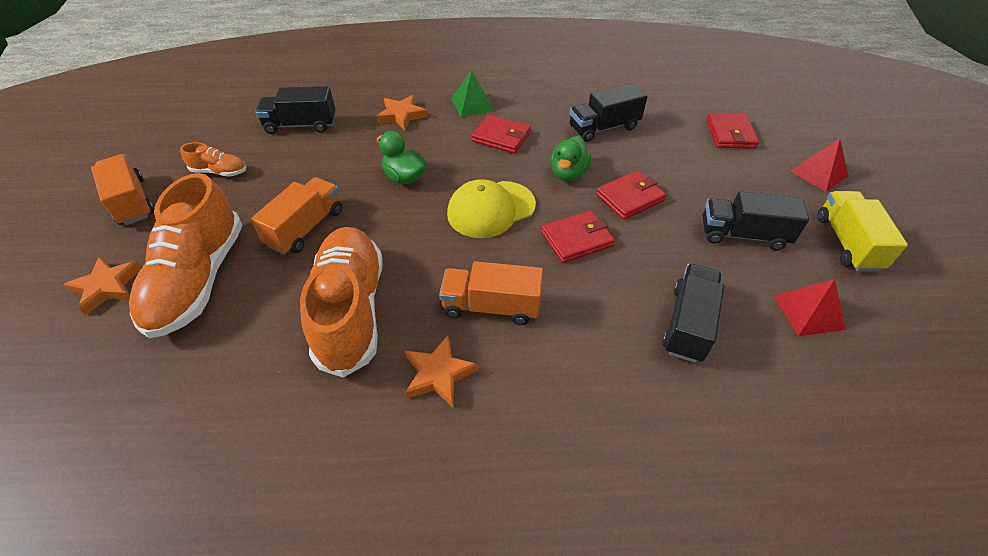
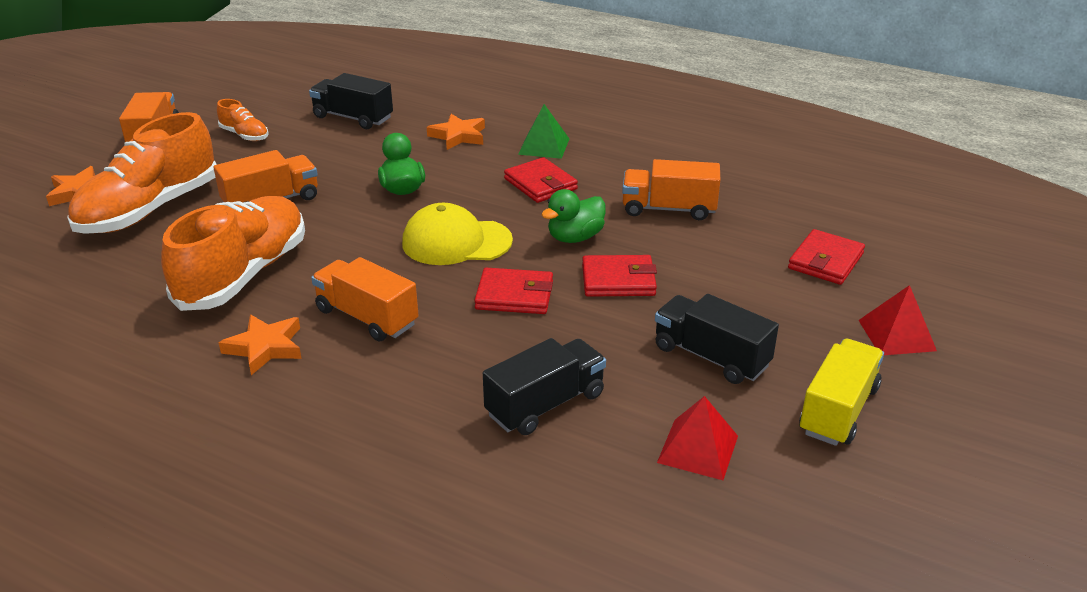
camera: 30 degrees right, 15 degrees down
(603, 128) = (668, 209): black truck -> orange truck

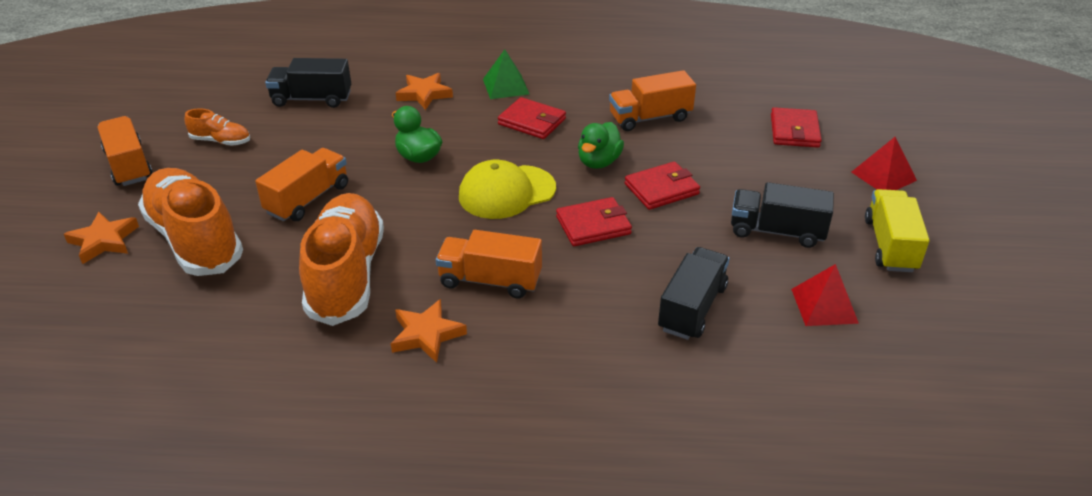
camera: 25 degrees left, 5 degrees up
(150, 210) = (195, 239): orange shoe -> orange shoe turned 135 degrees clockwise

